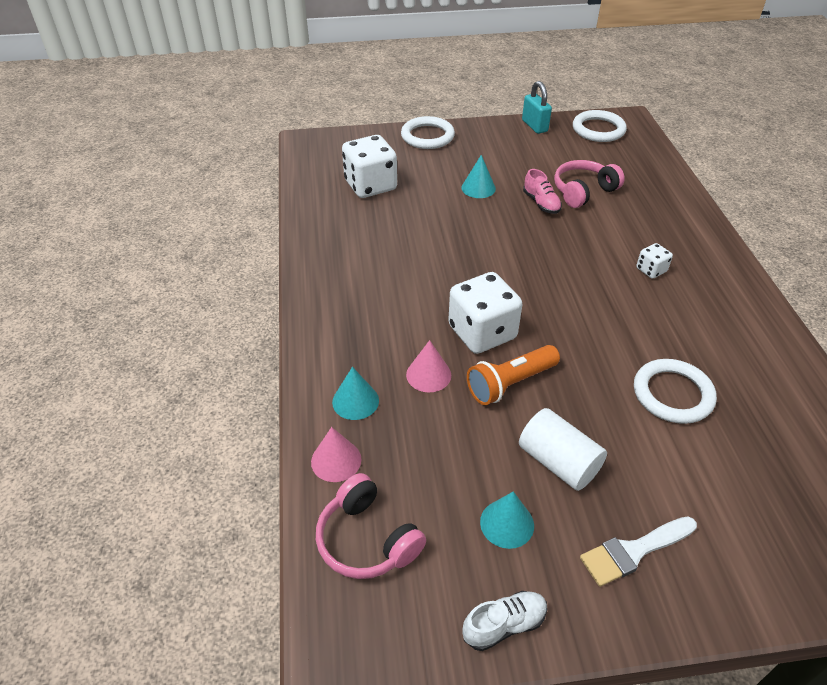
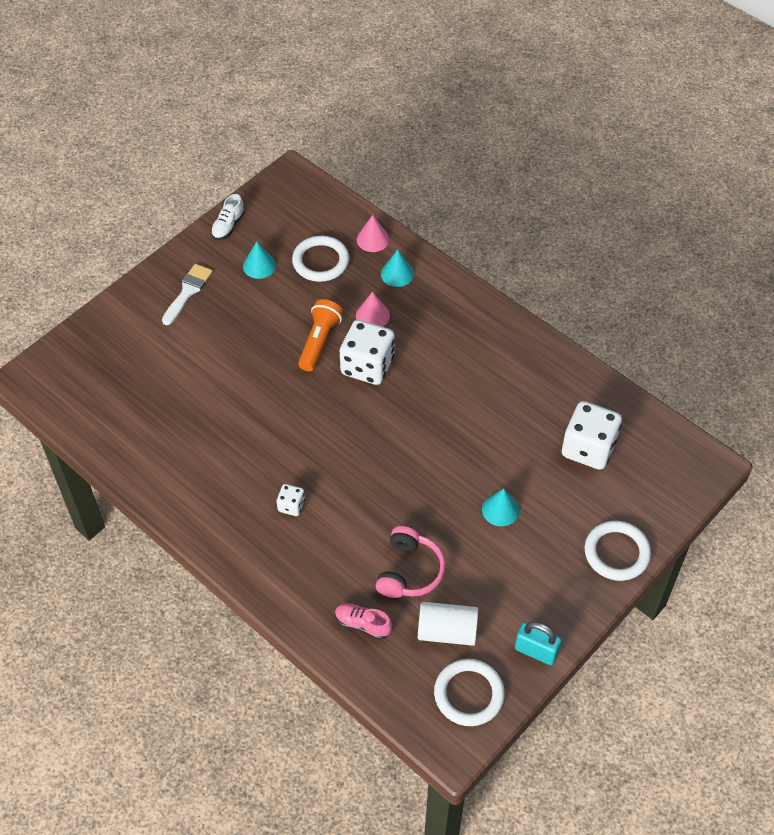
camera: 140 degrees right, 10 degrees up
(367, 539) = (320, 218): pink headphones -> none
(541, 203) = (432, 527): pink shoe -> pink shoe (363, 624)
(558, 462) = (256, 312): white cylinder -> white cylinder (447, 631)
(672, 394) = (215, 398): white ring -> white ring (320, 261)

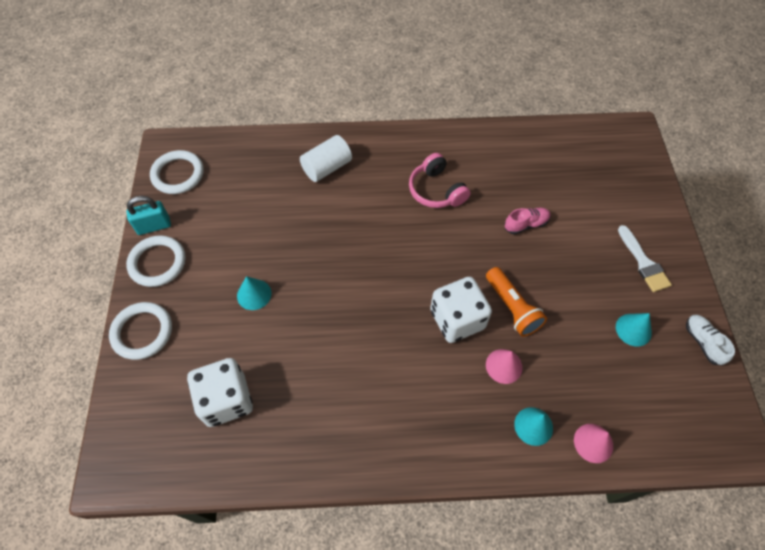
camera: 135 degrees right, 5 degrees up
(291, 506) = (391, 187): white dice -> none
(320, 261) = (600, 378): white ring -> white ring (157, 263)
(363, 624) = (276, 161): pink shoe -> pink shoe (526, 224)
(409, 571) = (278, 209): pink headphones -> pink headphones (436, 190)
(447, 631) = (221, 195): white cylinder -> white cylinder (327, 167)

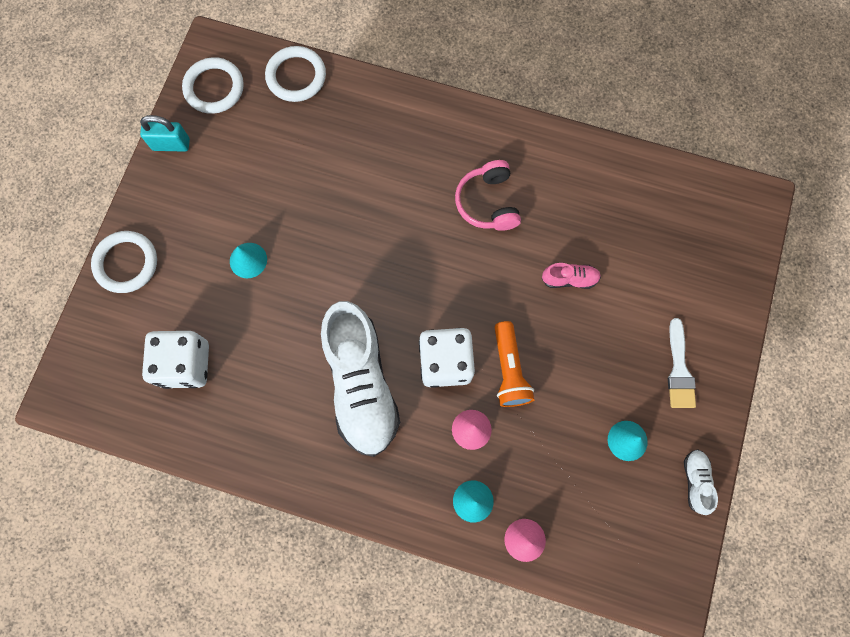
camera: 20 degrees right, 15 degrees up
(157, 263) = (162, 190): white ring -> white ring (296, 76)
(327, 167) = (378, 133): white cylinder -> none
(393, 362) = (361, 384): none -> white shoe

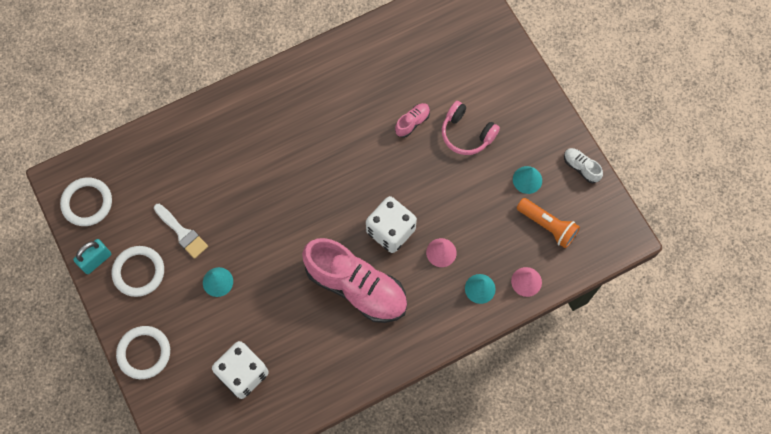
camera: 45 degrees left, 5 degrees down
(296, 76) = (132, 150): white ring -> white ring (139, 272)
(361, 384) = (356, 287): white shoe -> pink shoe
(488, 202) = (324, 121): pink headphones -> pink headphones (466, 134)
(509, 370) = (429, 202): orange flashlight -> orange flashlight (547, 226)
(679, 370) = (517, 117): white brush -> white brush (182, 233)

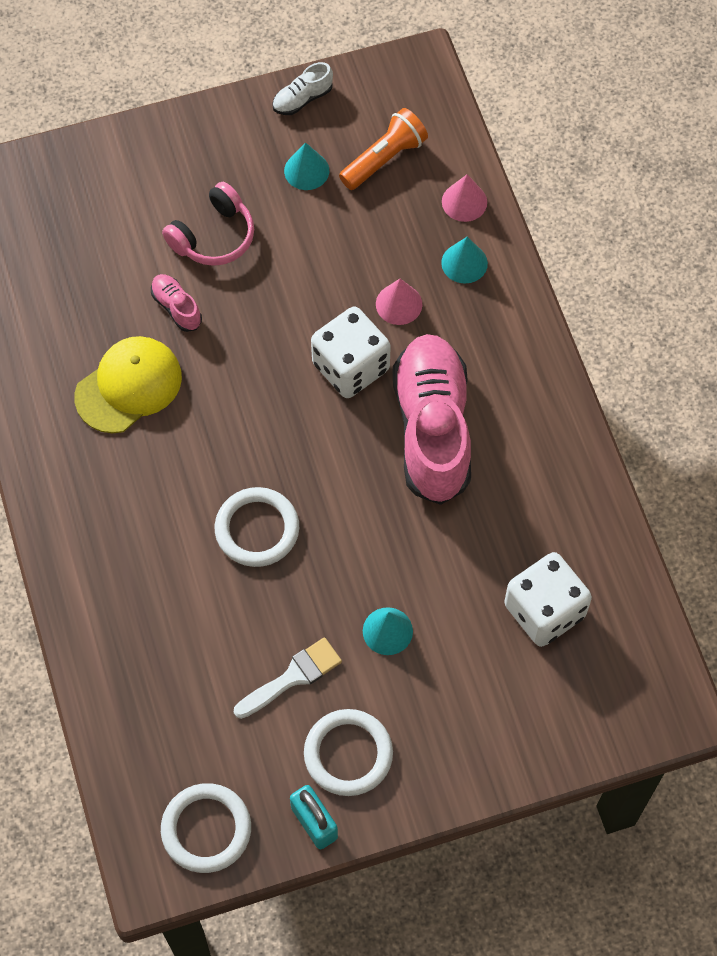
camera: 80 degrees left, 5 degrees down
(144, 353) = (488, 759): white ring -> white ring (257, 529)
(354, 107) = (129, 386): none -> yellow cap
(356, 287) = (432, 429): pink shoe -> pink shoe turned 45 degrees counterclockwise

